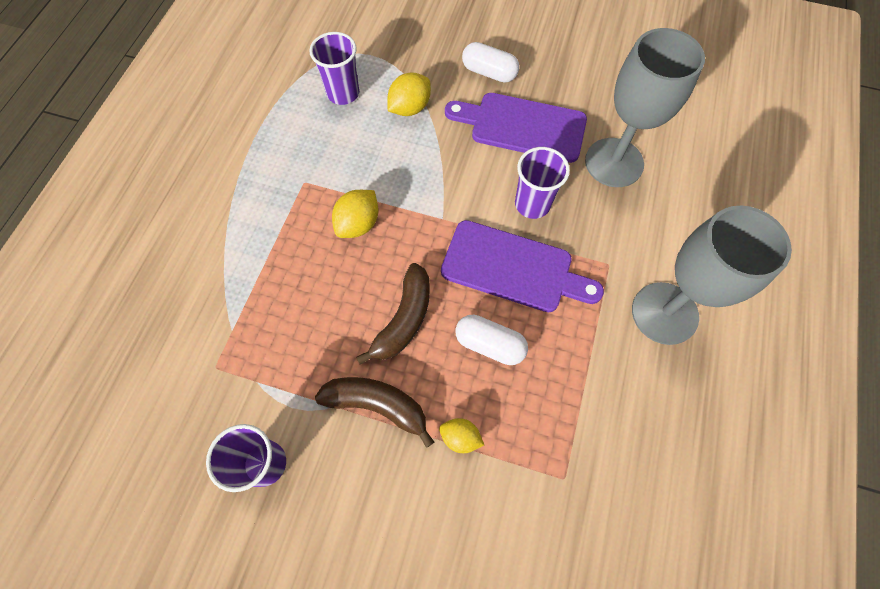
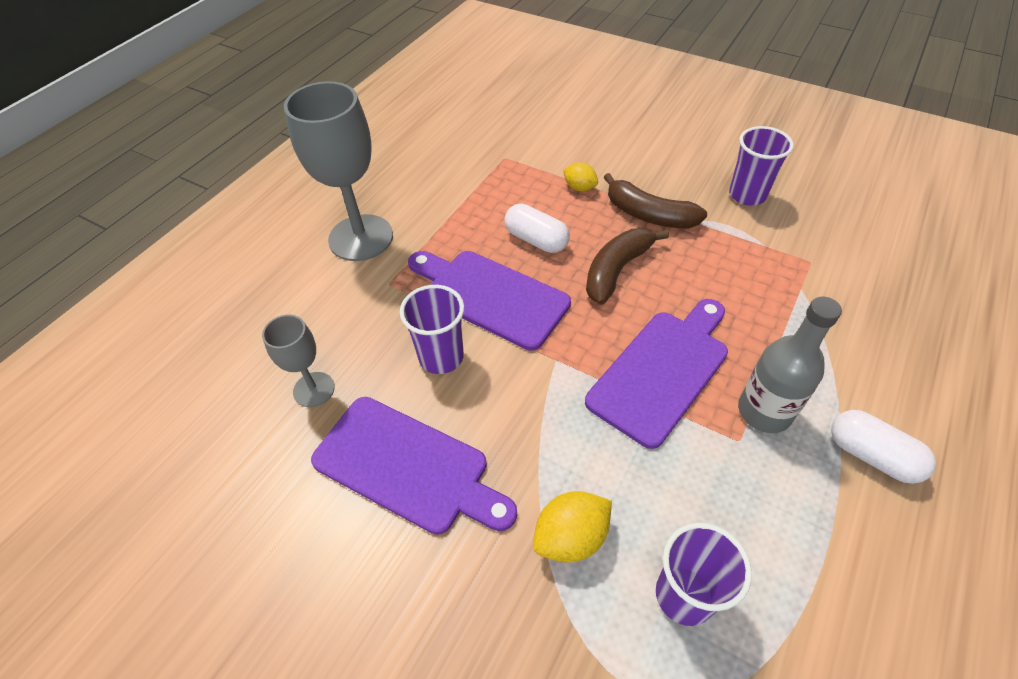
camera: 165 degrees left, 15 degrees down
(283, 206) = (764, 411): none -> grey bottle
(358, 224) = (662, 371): yellow lemon -> purple cutting board
(489, 72) = (419, 585): white capsule -> white capsule (872, 456)
(614, 162) = (314, 389): grey goblet -> grey goblet, size x0.53

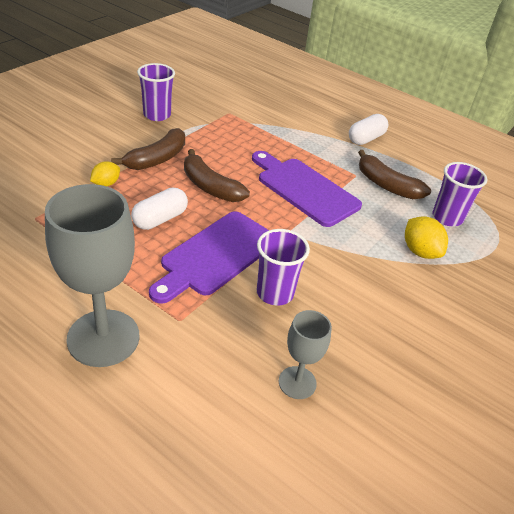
camera: 90 degrees left, 10 degrees down
(407, 467) = (374, 323): purple cutting board -> none
(735, 489) = (386, 185): none -> brown banana
(764, 411) = (337, 161): grey bottle -> none

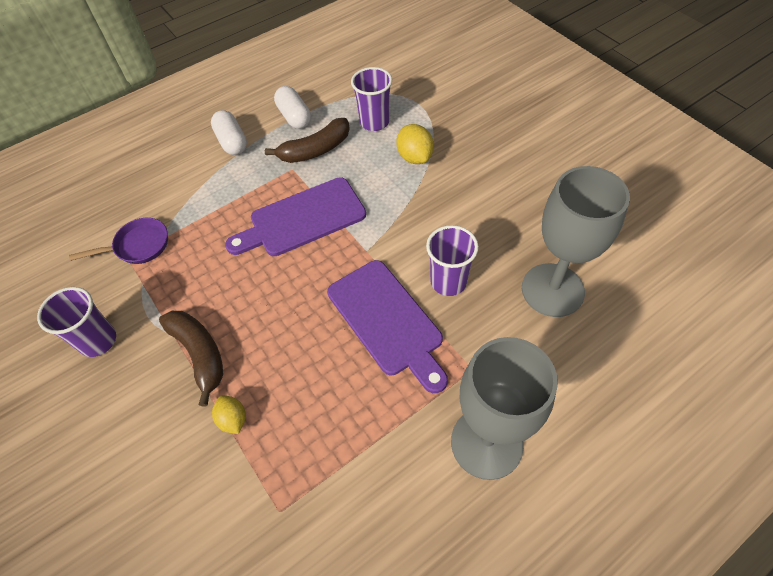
camera: 65 degrees left, 15 degrees up
(160, 219) = (317, 366): white capsule -> white capsule (294, 116)
(210, 186) = (272, 306): brown banana -> none
(241, 115) = (138, 246): none -> purple pan
(297, 382) = (552, 290): grey goblet -> grey goblet, size x1.90
(420, 251) = (414, 157): yellow lemon -> yellow lemon turned 75 degrees clockwise

